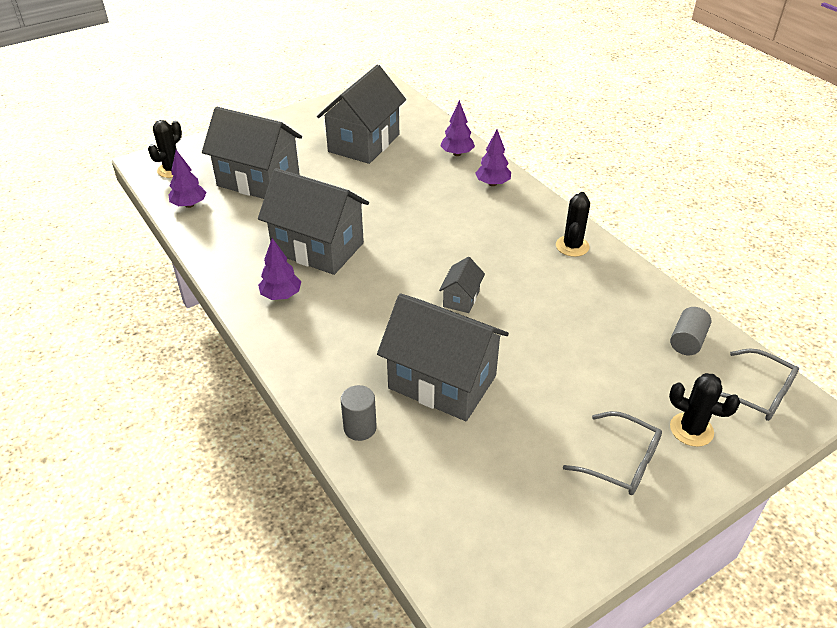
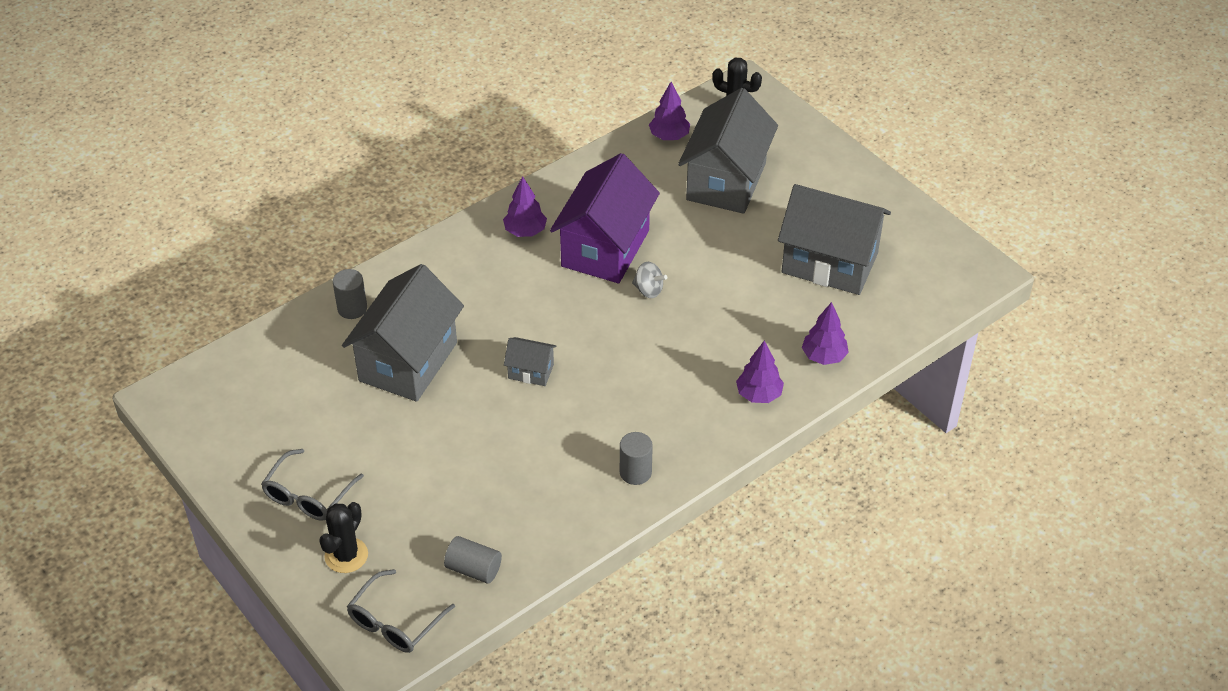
camera: 85 degrees right, 5 degrees up
(318, 248) = (605, 248): grey house -> purple house
(374, 227) = (648, 290): none -> grey spinning top
(572, 246) = (635, 472): black cactus -> grey cylinder

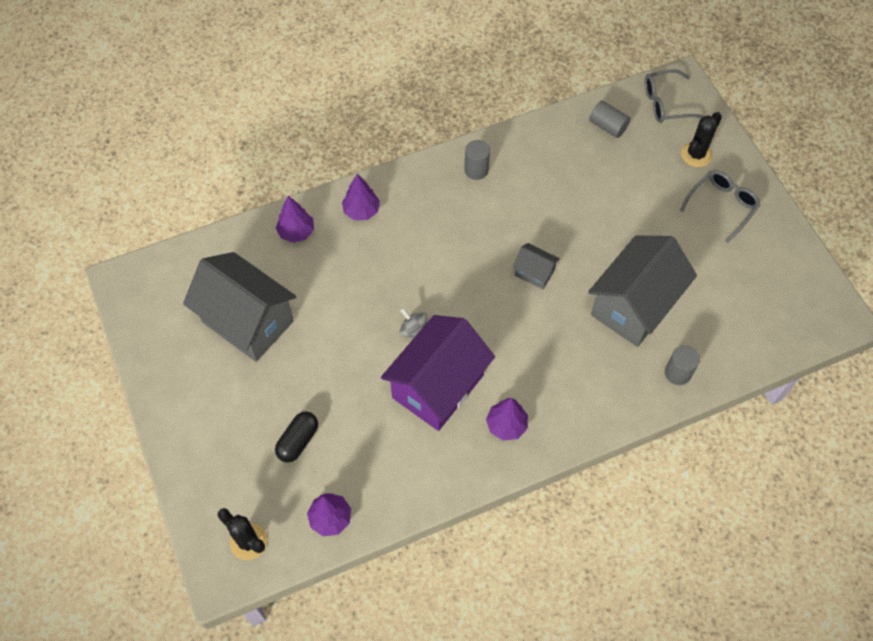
camera: 165 degrees left, 15 degrees up
(395, 622) = (666, 103): grey glasses -> grey glasses turned 150 degrees counterclockwise
(726, 181) = (298, 441): grey house -> black capsule

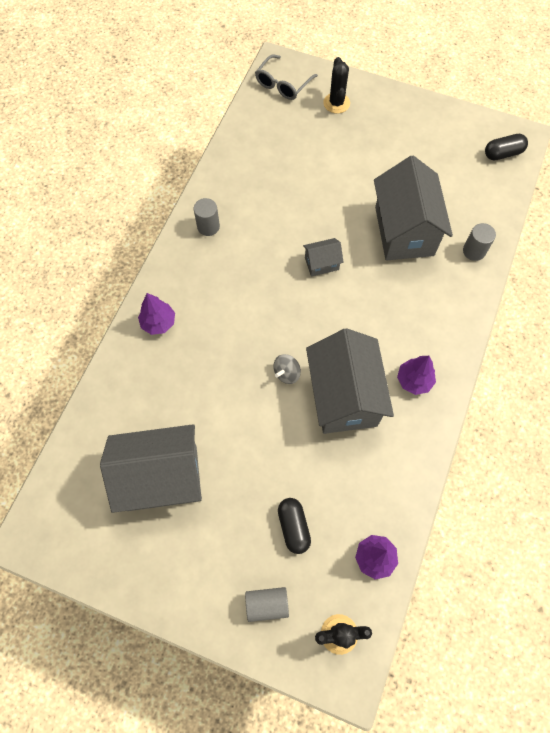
camera: 45 degrees left, 5 degrees up
(296, 232) = (127, 379): purple tree -> none
(414, 330) = (287, 373): grey spinning top -> grey spinning top turned 45 degrees counterclockwise
(438, 386) = (344, 396): purple house -> grey house
(607, 126) = (263, 127): grey cylinder -> grey cylinder (267, 604)
(722, 206) = (386, 123): grey glasses -> none
(804, 317) = (503, 153): none -> black capsule

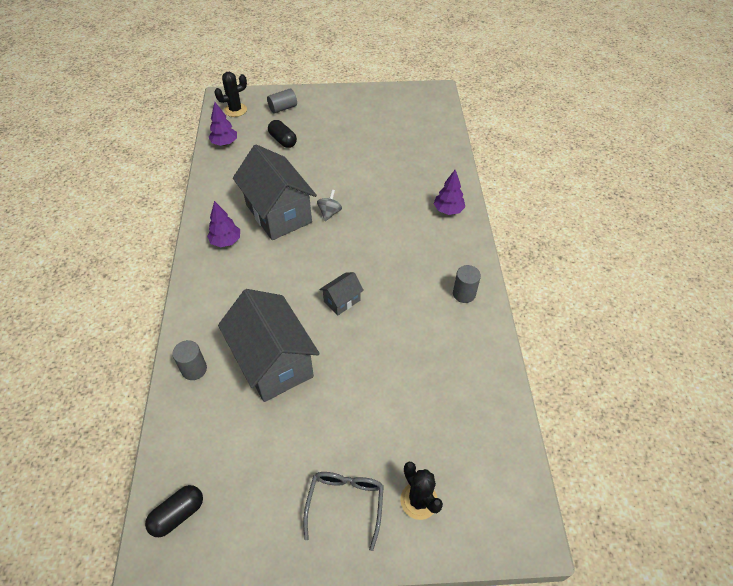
camera: 155 degrees right, 15 degrees down
(162, 477) = (380, 136): grey house -> none
(283, 84) = (501, 500): grey glasses -> grey glasses (345, 504)

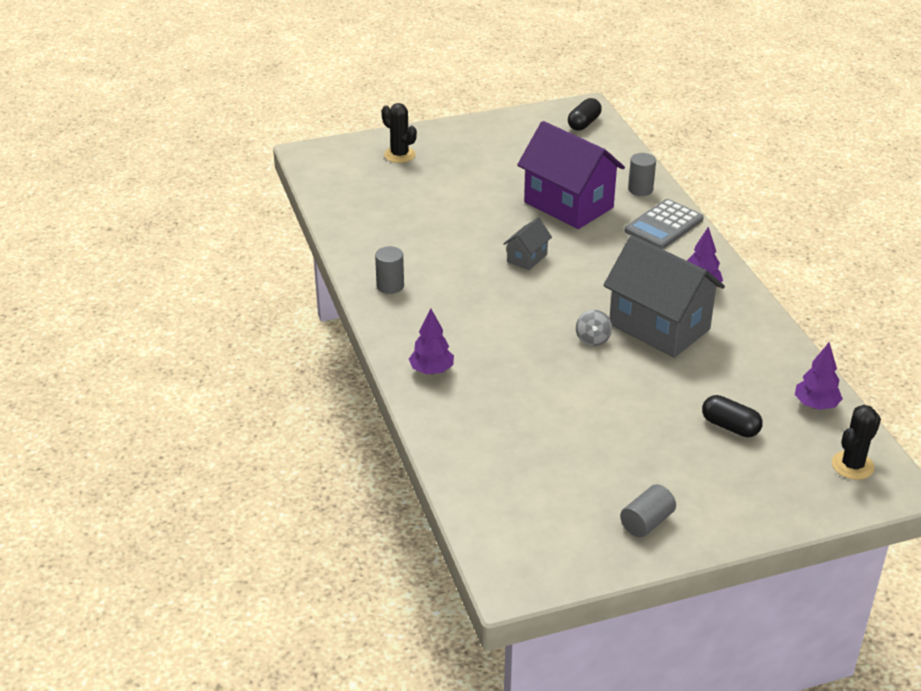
camera: 165 degrees right, 15 degrees down
(206, 314) = (663, 225): none -> grey calculator
(273, 362) = (568, 205): grey house -> purple house
(283, 108) = (775, 485): grey cylinder -> grey cylinder (646, 522)
(345, 504) = (458, 145): grey glasses -> none

